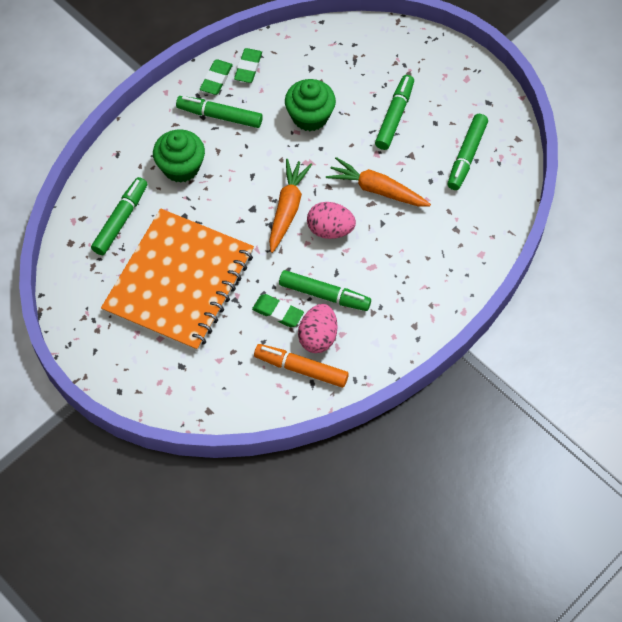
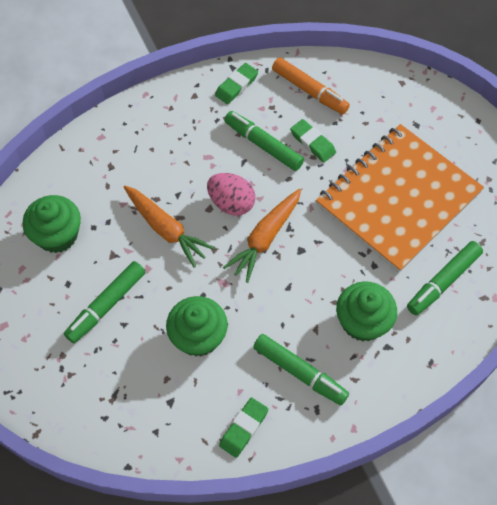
camera: 160 degrees left, 0 degrees up
(216, 79) = (287, 425): green eraser -> green eraser (236, 86)
(318, 337) = (284, 111): pink egg -> none
(466, 156) = (57, 235): green marker -> green cupcake

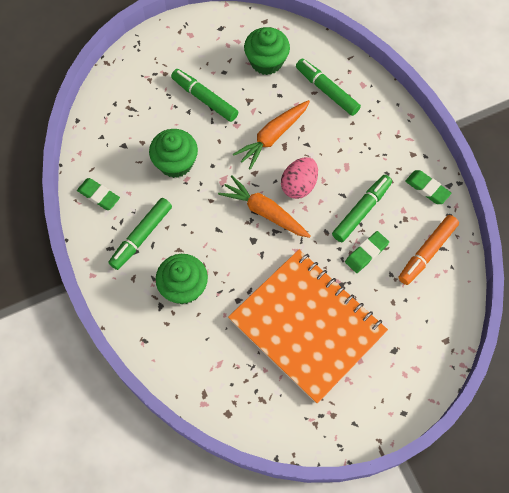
camera: 90 degrees right, 5 degrees up
(443, 281) = (220, 358): green marker -> green marker (327, 90)

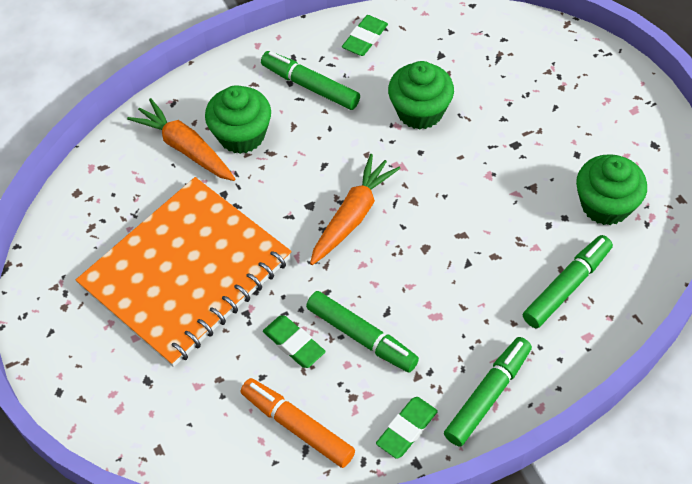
camera: 90 degrees right, 10 degrees down
(204, 98) = (527, 135): green marker -> green marker (488, 395)
(272, 137) = (475, 219): orange carrot -> orange carrot (185, 148)
(299, 185) = (398, 255): pink egg -> none

